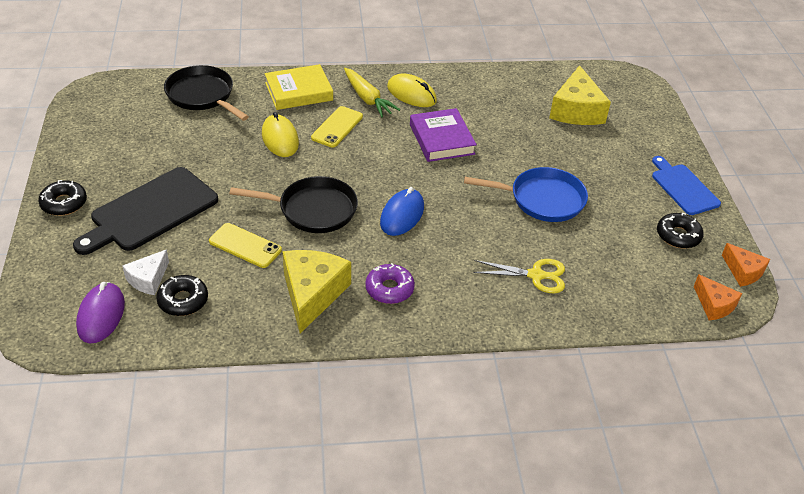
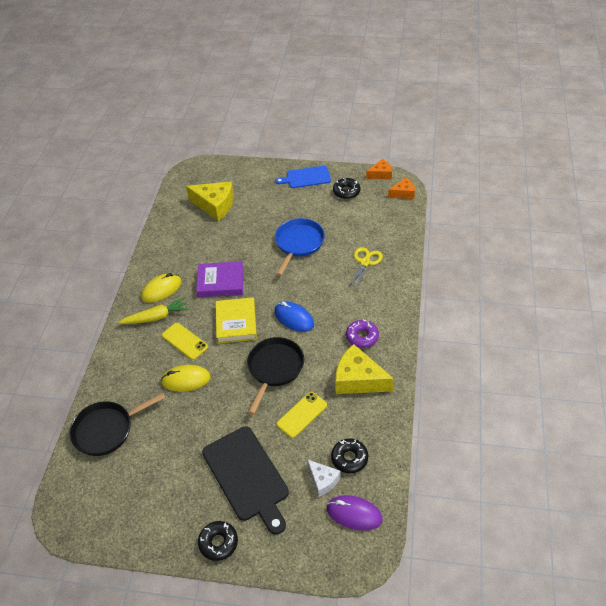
camera: 70 degrees left, 5 degrees up
(299, 91) = (129, 360): yellow book -> yellow book (236, 323)

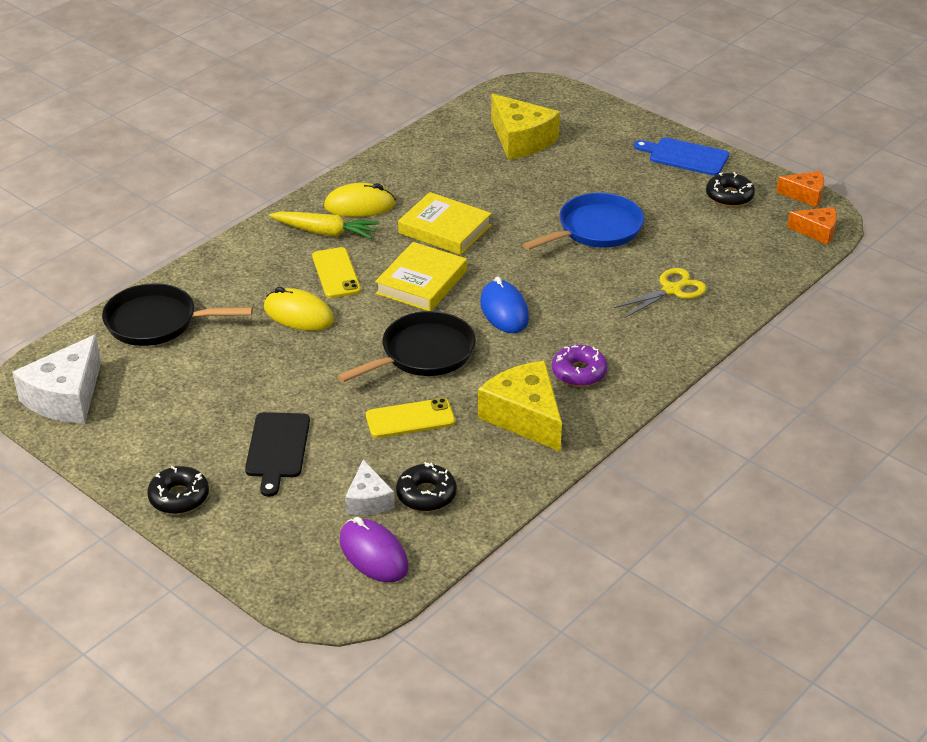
camera: 30 degrees right, 10 degrees down
(93, 514) = (66, 397): none -> white cheese
(221, 282) = (444, 229): purple book -> yellow book
(247, 476) = (277, 449): black cutting board -> black cutting board, size x0.63

